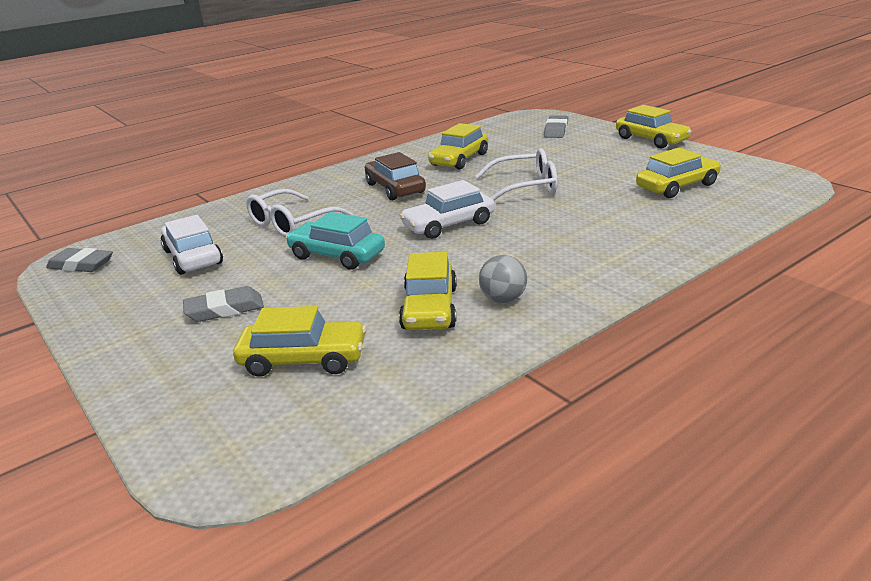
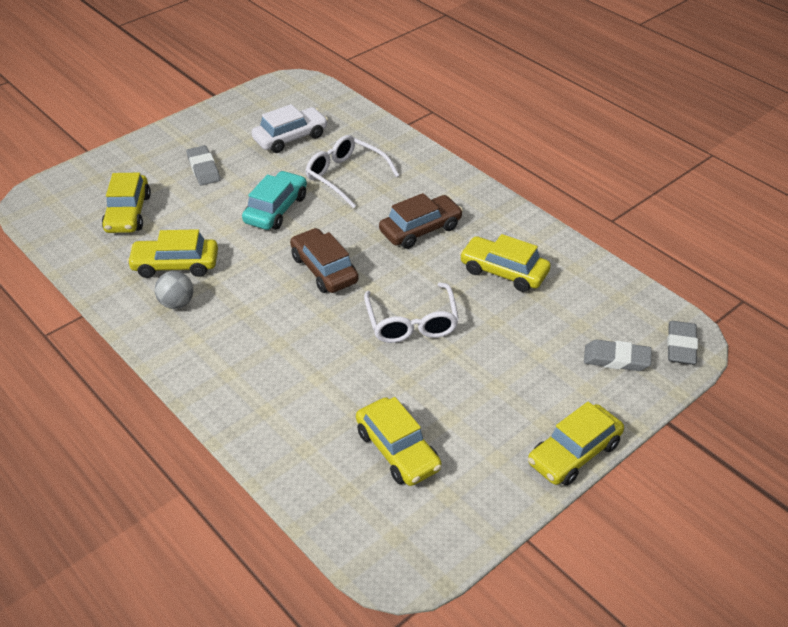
camera: 85 degrees right, 15 degrees up
(81, 265) = (289, 90): grey eraser -> grey eraser (681, 346)
(448, 225) = (324, 269): white car -> brown car

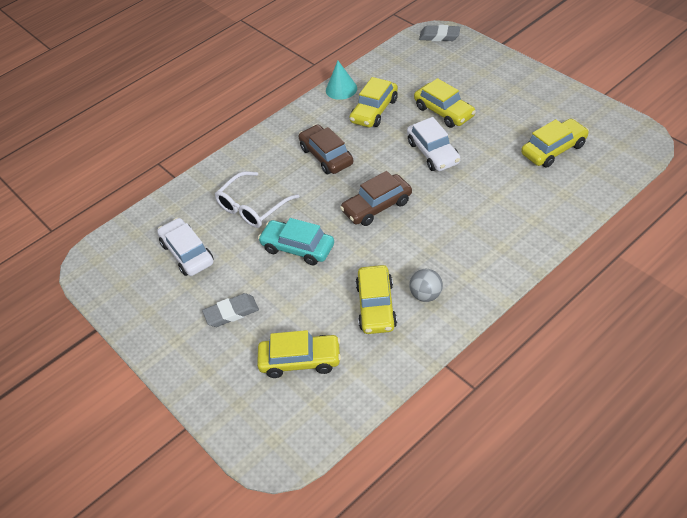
camera: 85 degrees left, 5 degrees up
(412, 323) = (433, 152): white glasses -> white car
(552, 242) = (341, 89): none -> turquoise cone
(574, 453) = (537, 76): yellow car -> yellow car (444, 112)
(616, 359) = (454, 61): grey eraser -> none

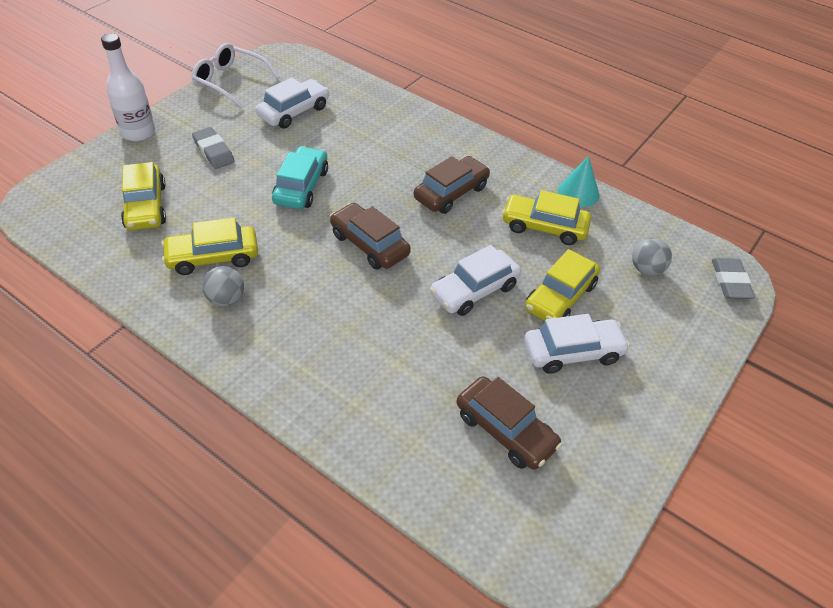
camera: 70 degrees right, 0 degrees up
(182, 378) = (138, 132): none -> white bottle
(252, 208) = (360, 146): white glasses -> white glasses (230, 81)
(424, 69) = (646, 269): none -> grey ball
(493, 112) = (573, 352): none -> white car
(554, 149) = (505, 430): yellow car -> brown car

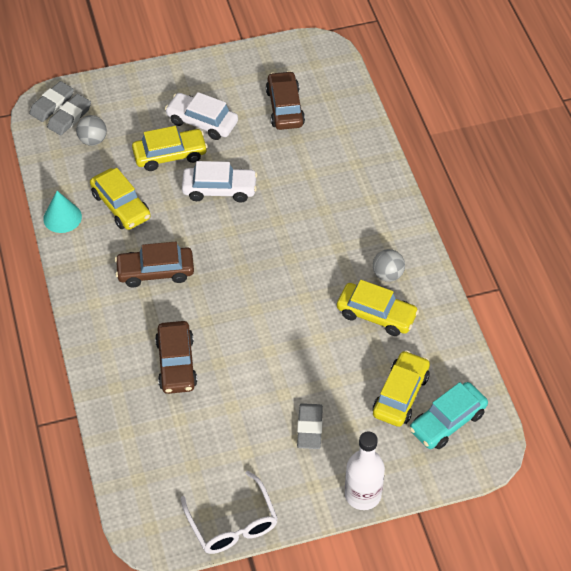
camera: 140 degrees left, 5 degrees up
(294, 112) = (204, 440): white car -> none
(301, 186) = (265, 345): turquoise car -> turquoise car (447, 421)
(369, 244) = (257, 262): brown car -> brown car (176, 363)
(697, 278) = (69, 117): none -> grey eraser

